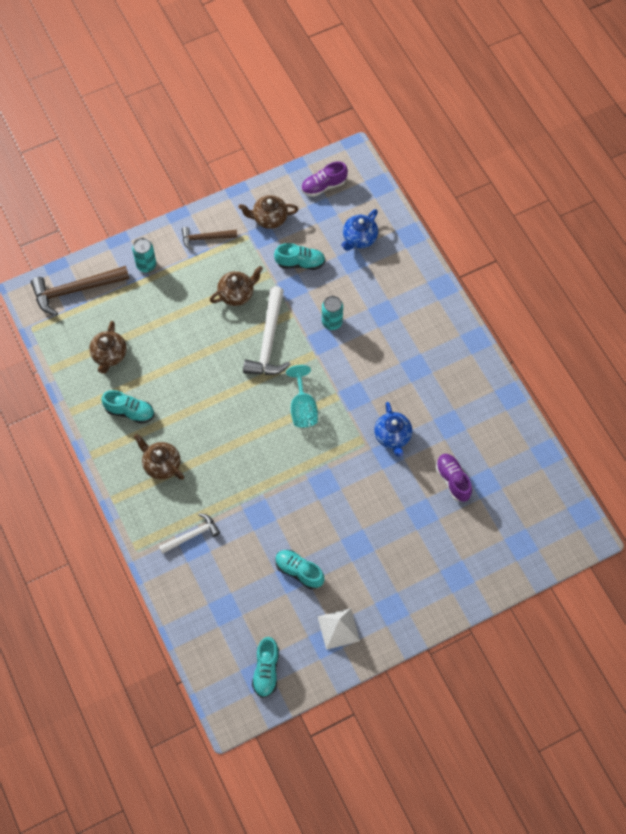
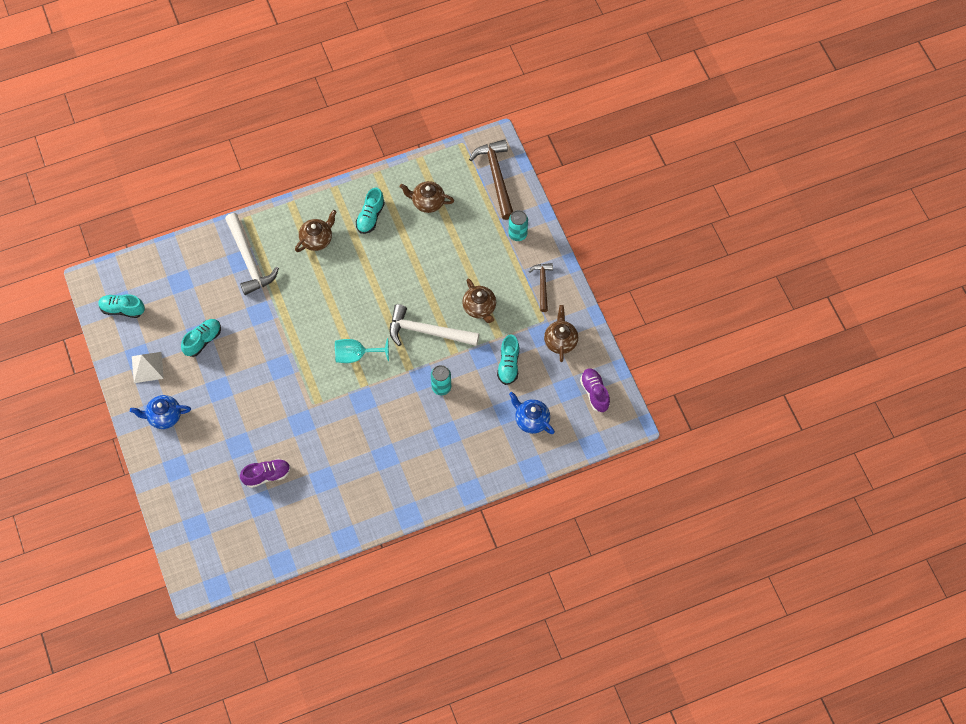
camera: 95 degrees right, 0 degrees up
(192, 535) = (249, 260): white hammer -> white hammer, size x1.70
(392, 436) = (317, 429): blue teapot -> blue teapot (164, 416)

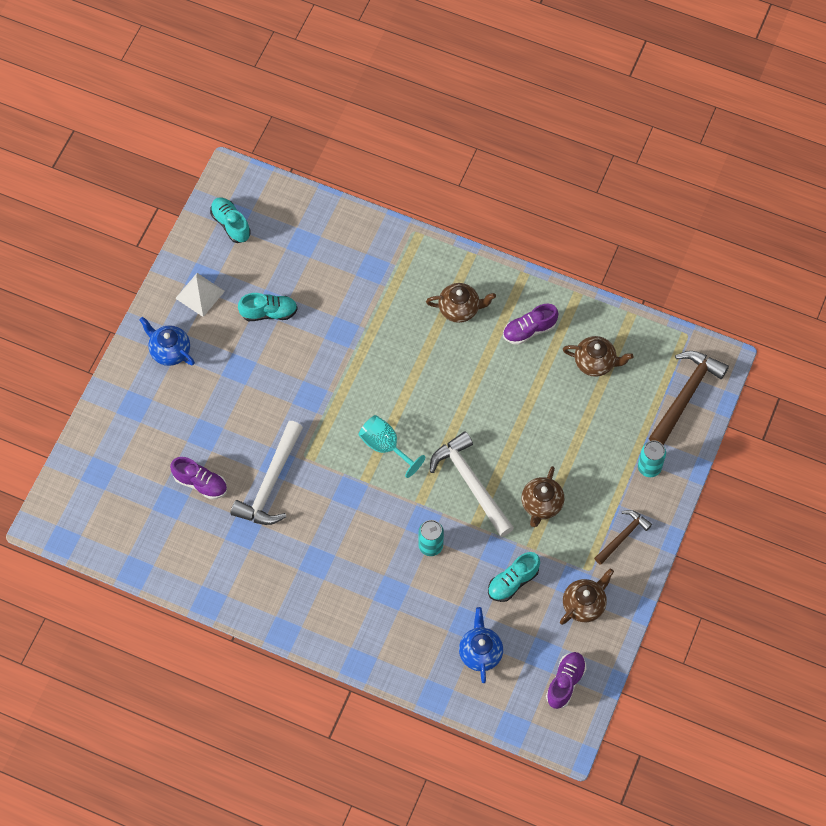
camera: 45 degrees right, 0 degrees up
(249, 260) = (381, 275): white hammer -> white hammer (270, 483)
(370, 217) = (529, 330): turquoise shoe -> purple shoe
(427, 202) = (595, 362): brown teapot -> brown teapot turned 135 degrees clockwise

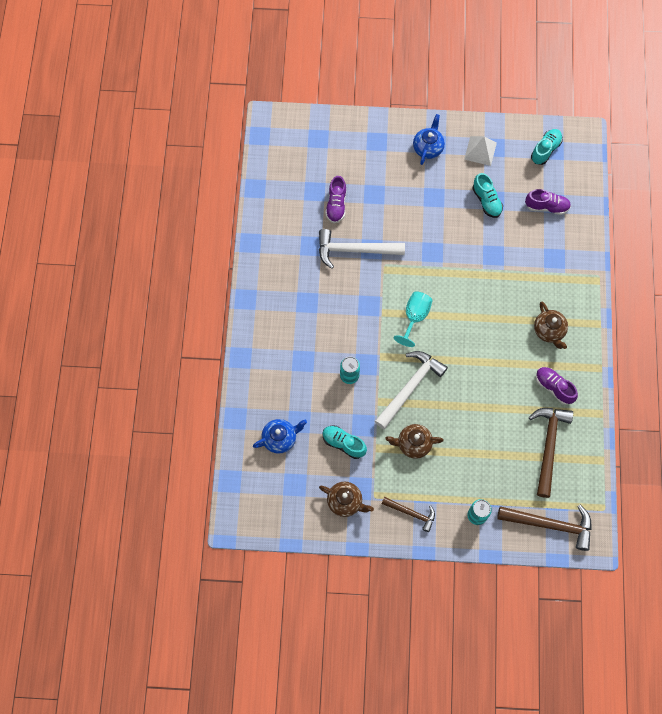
camera: 70 degrees right, 5 degrees up
(565, 682) = (278, 508): purple shoe -> purple shoe (546, 206)
(595, 362) = (548, 446): brown teapot -> brown hammer

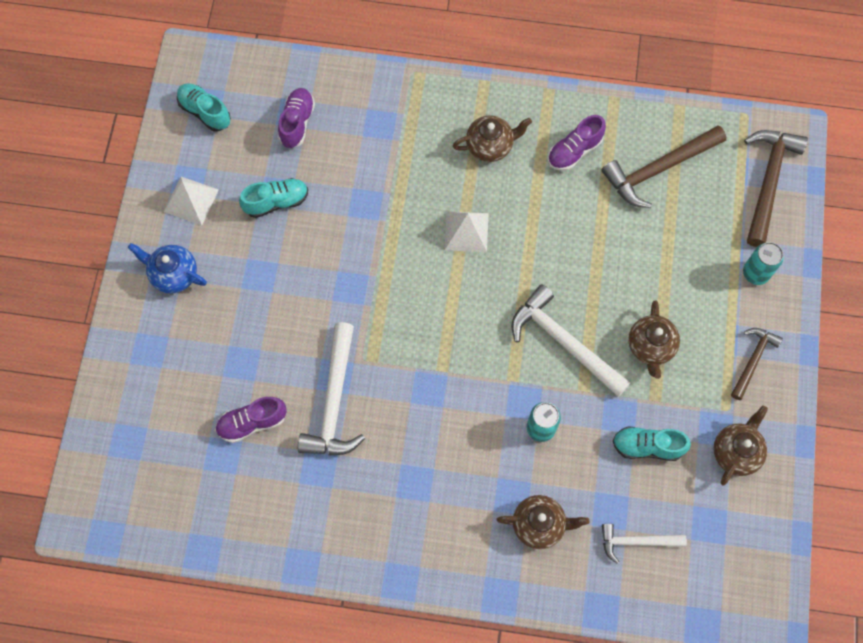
camera: 85 degrees left, 0 degrees up
(280, 438) = (636, 541): blue teapot -> white hammer
(286, 378) = (539, 524): none -> brown teapot
(336, 205) = (252, 423): purple shoe -> purple shoe turned 150 degrees clockwise
(343, 443) = (647, 446): turquoise shoe -> turquoise shoe turned 60 degrees clockwise
(415, 317) = (454, 324): turquoise goblet -> none
(482, 320) = (466, 231): none -> white pyramid
(548, 446) = (658, 169): brown hammer -> brown hammer turned 45 degrees counterclockwise

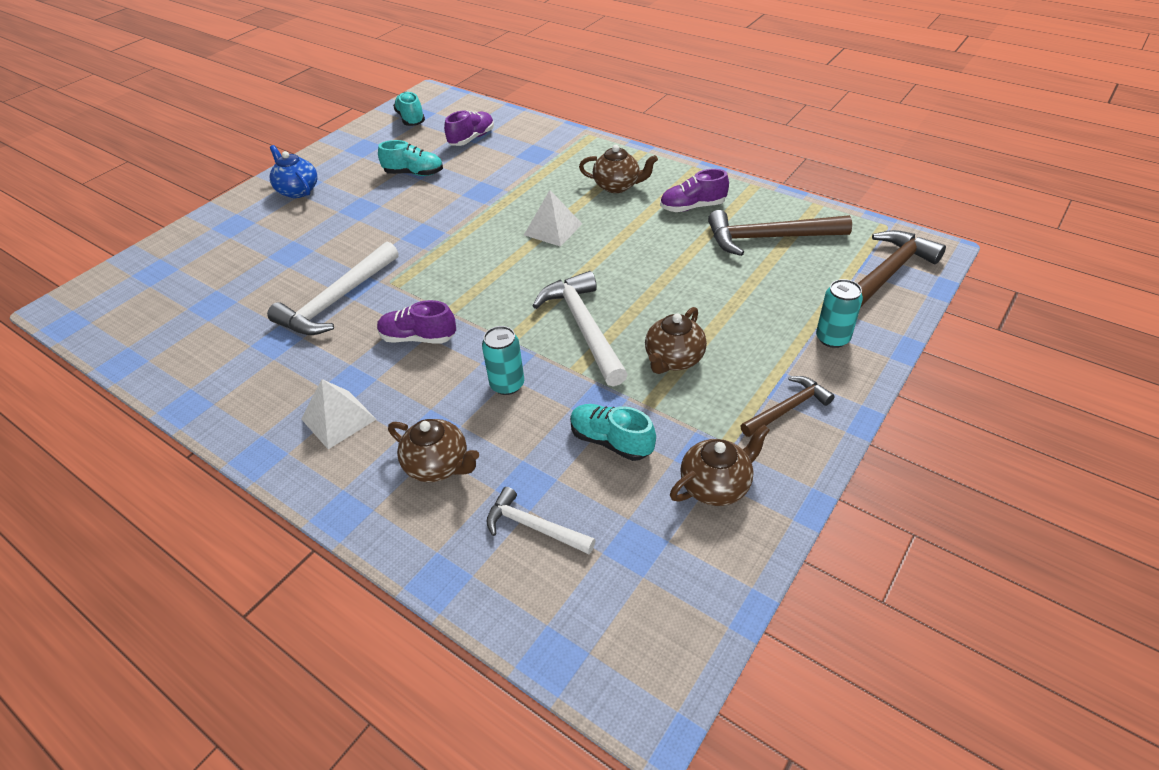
camera: 30 degrees right, 25 degrees down
(191, 200) = (353, 157): white pyramid -> white pyramid (338, 419)
(252, 423) = (257, 292): purple shoe -> purple shoe (418, 338)

